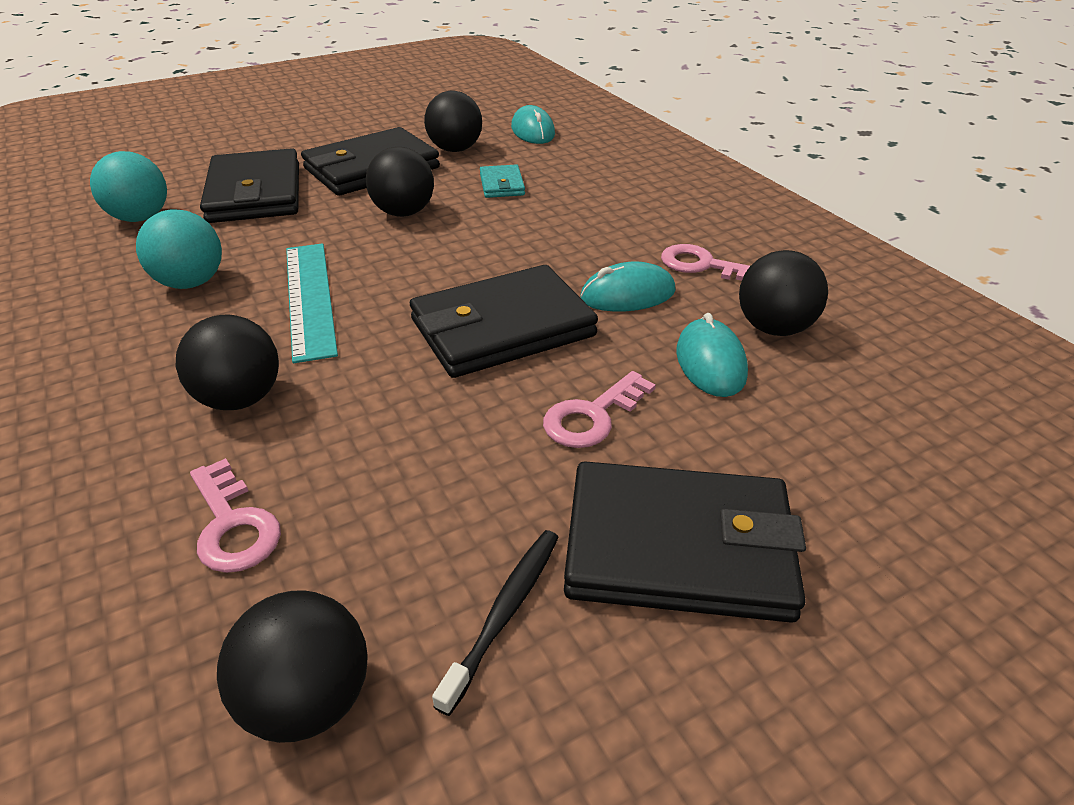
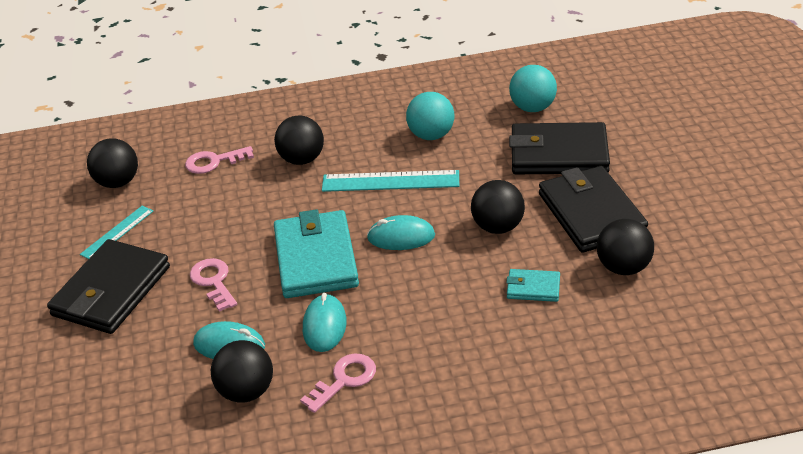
camera: 110 degrees right, 0 degrees up
(502, 328) = (316, 258): black wallet -> turquoise wallet
(504, 614) = (117, 232): black toothbrush -> turquoise ruler
(533, 131) = (662, 329): turquoise mouse -> turquoise mouse (401, 237)

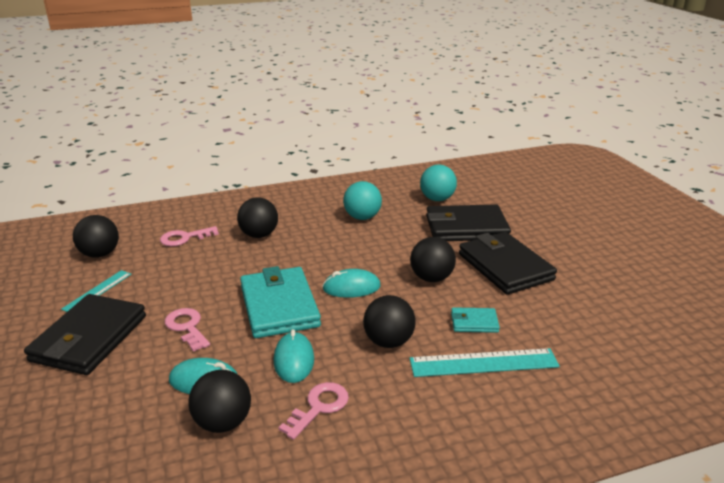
camera: 10 degrees left, 10 degrees down
(390, 181) = (335, 248): turquoise ruler -> turquoise ruler (483, 363)
(623, 267) = (545, 304): black ball -> black ball (388, 341)

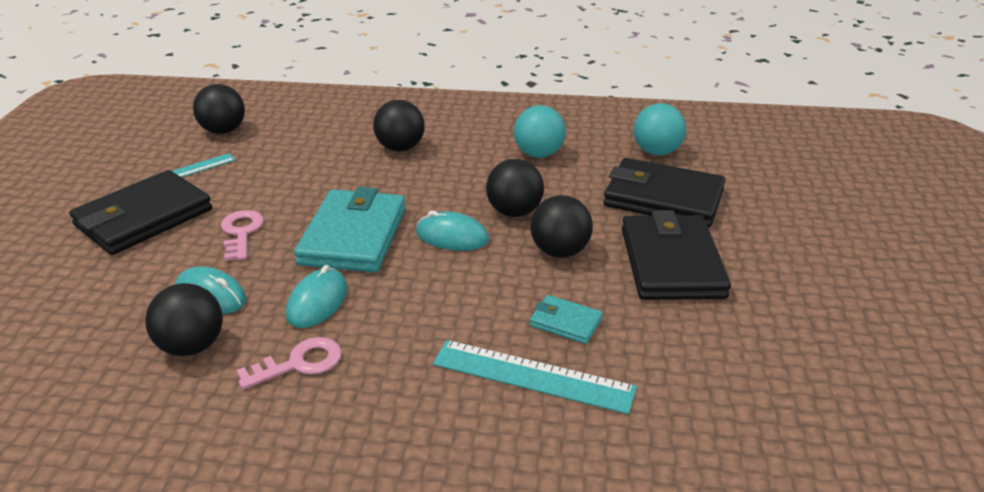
camera: 25 degrees right, 5 degrees up
(184, 238) = (319, 133): pink key -> none
(388, 341) = (440, 314): black ball -> black ball (514, 212)

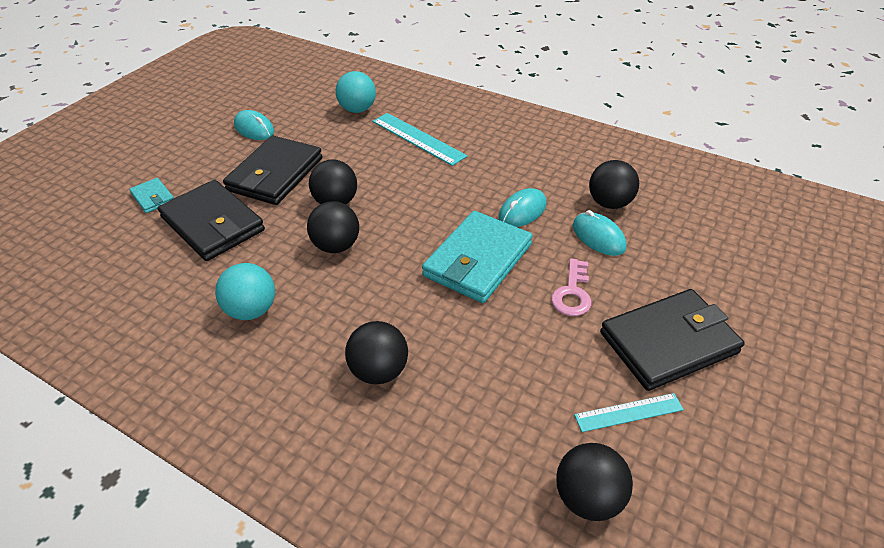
camera: 155 degrees left, 10 degrees up
(299, 363) = (543, 176): pink key -> none
(452, 237) = (401, 237): turquoise mouse -> turquoise mouse (254, 129)
(565, 322) = (377, 158): turquoise wallet -> turquoise wallet (153, 198)
(656, 152) = (148, 276): turquoise ball -> turquoise ball (357, 110)

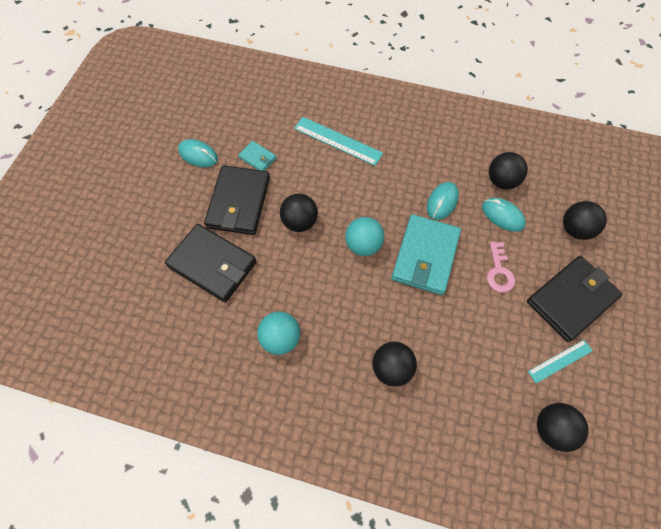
camera: 15 degrees left, 20 degrees up
(153, 198) = (150, 247): turquoise wallet -> turquoise wallet (257, 158)
(336, 246) = (317, 265): black ball -> black ball (575, 229)
(357, 110) = (276, 117): turquoise ball -> turquoise ball (363, 245)

